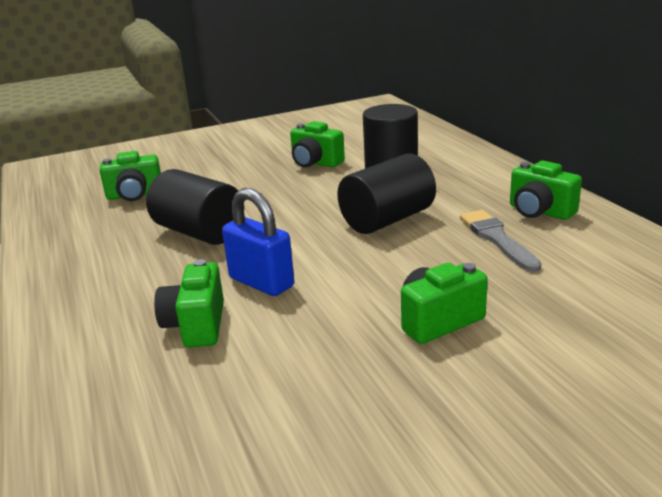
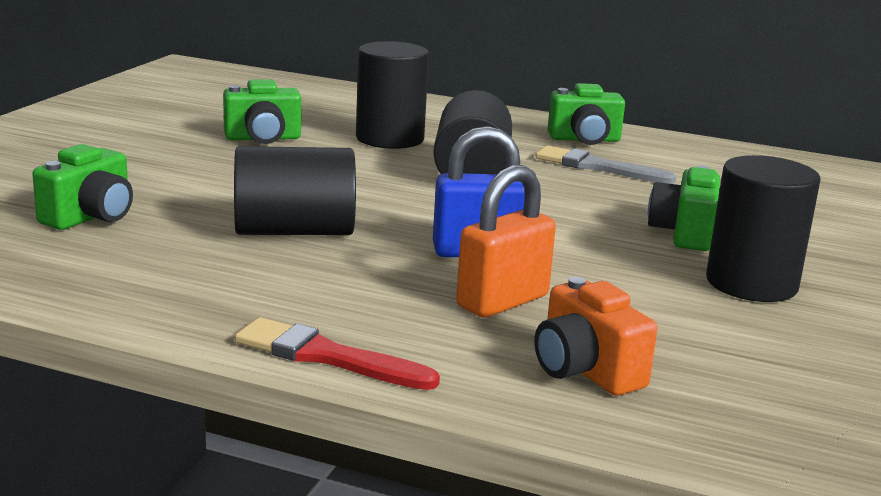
camera: 50 degrees left, 5 degrees down
(44, 321) = (327, 356): none -> red brush
(127, 400) = (585, 371): none -> orange camera
(196, 325) = (502, 301): green camera -> orange padlock
(393, 389) = (751, 283): none -> black cylinder

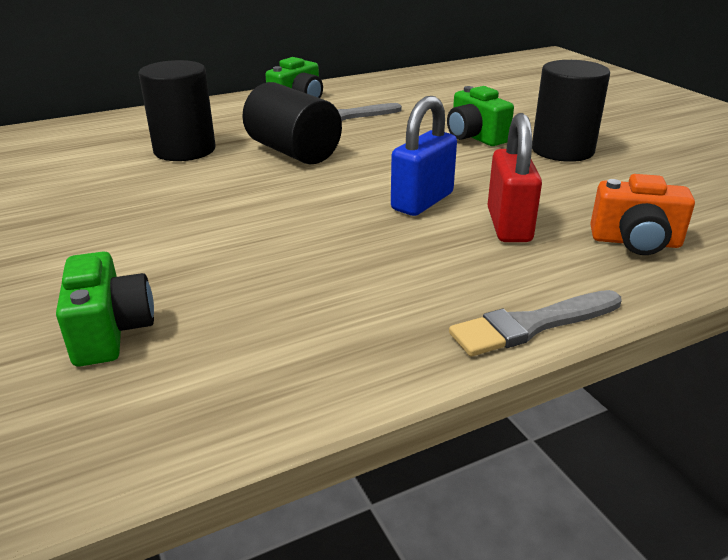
camera: 45 degrees left, 10 degrees up
(263, 138) = (92, 190): green camera -> none
(294, 231) = (292, 249): black cylinder -> none
(327, 356) = (531, 325): red brush -> grey brush
(502, 301) = (509, 225): orange padlock -> red padlock

